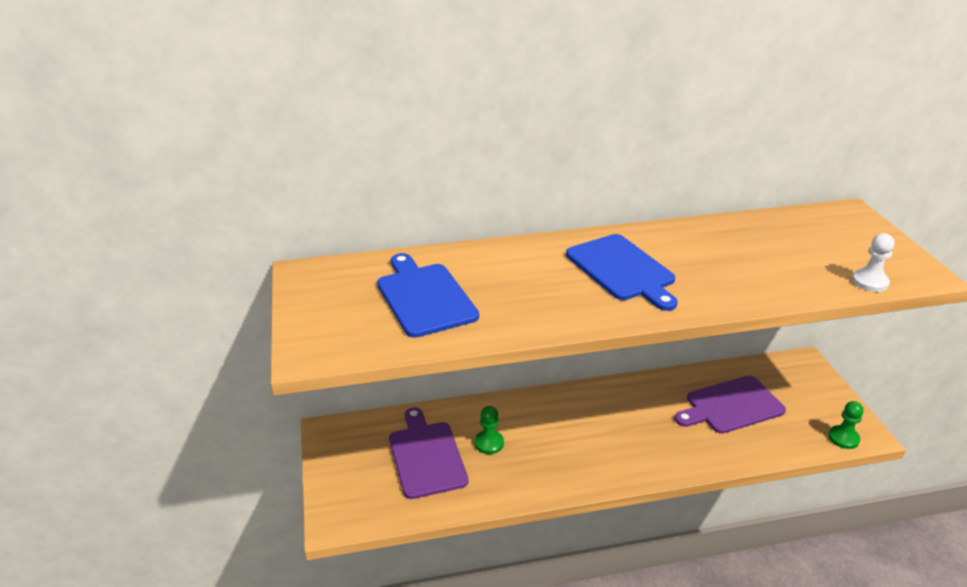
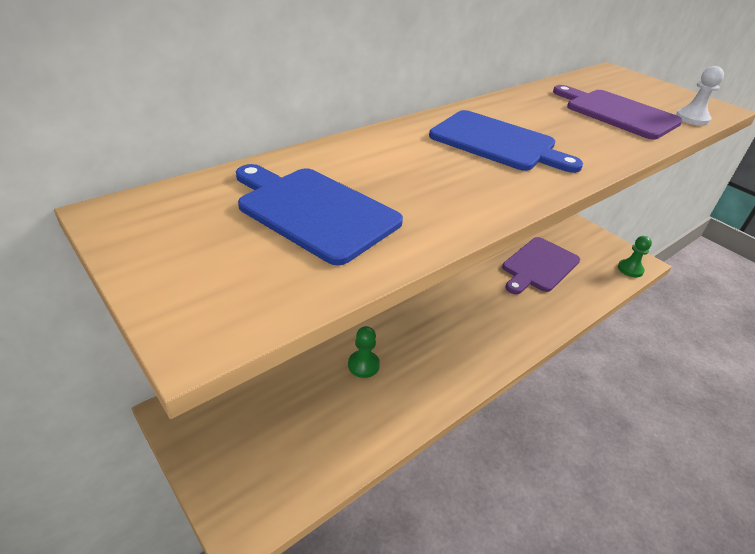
camera: 30 degrees left, 5 degrees up
(426, 456) = (307, 402): purple cutting board -> purple cutting board (617, 113)

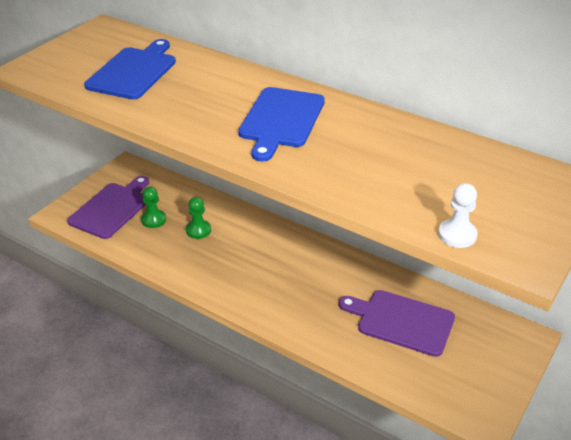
camera: 75 degrees right, 0 degrees up
(617, 113) = (418, 182): purple cutting board -> purple cutting board (112, 208)
(630, 269) = (456, 407): green pawn -> green pawn (153, 220)

